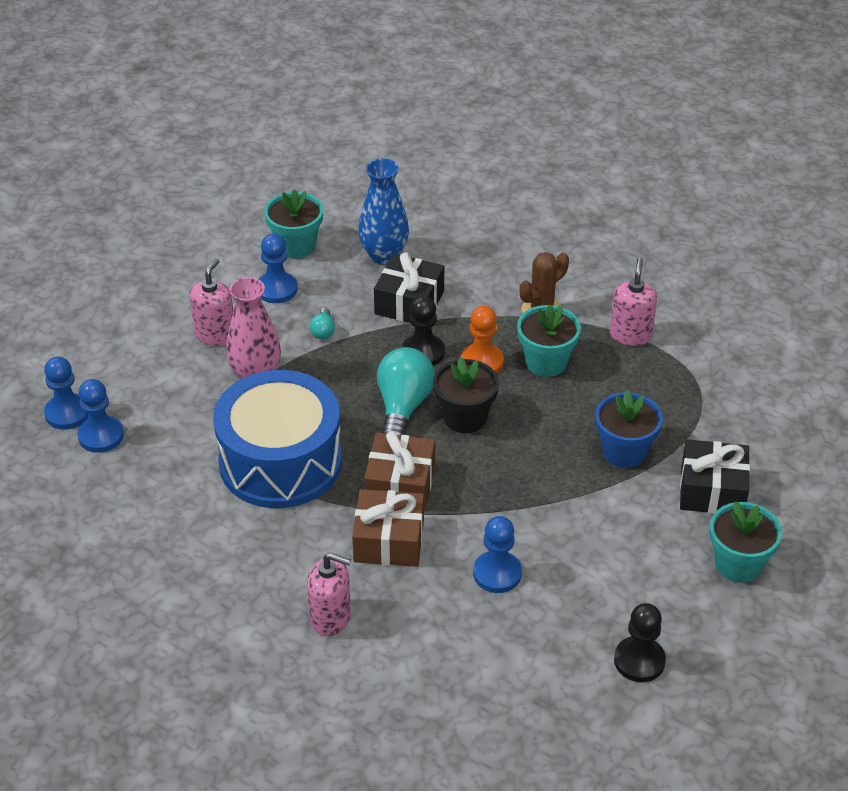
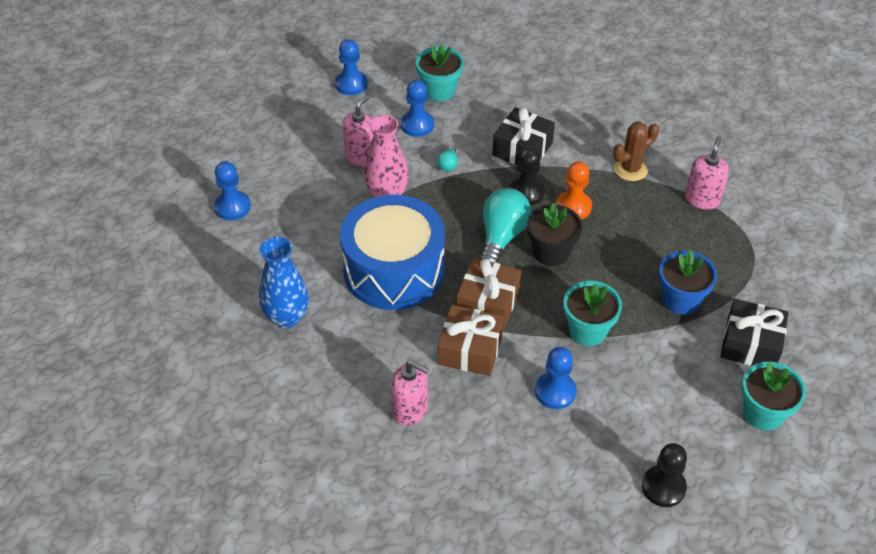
camera: 10 degrees right, 5 degrees up
(101, 436) = (255, 229): blue pawn -> blue pawn (351, 84)
(384, 255) = (509, 107): blue vase -> blue vase (287, 318)
(546, 362) = (627, 214): turquoise flower pot -> turquoise flower pot (588, 330)

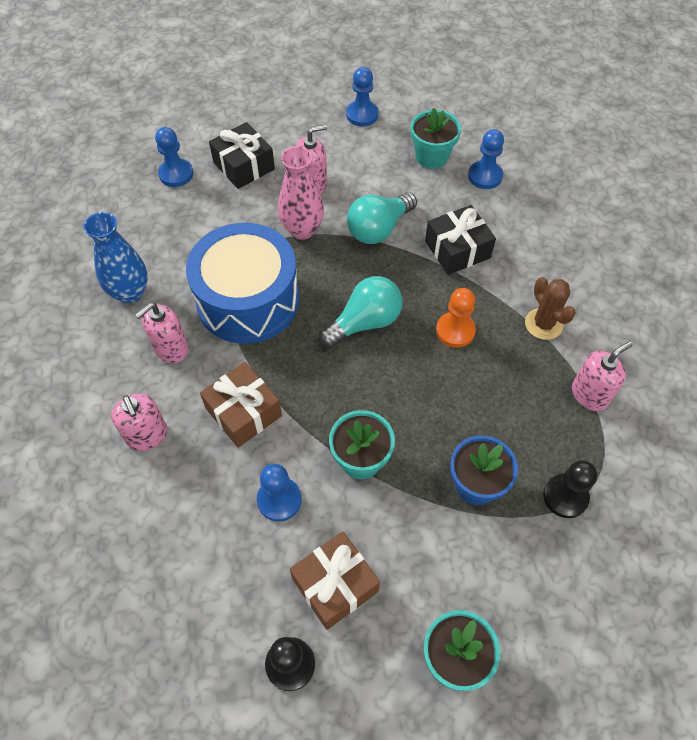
camera: 35 degrees right, 10 degrees up
(366, 339) = (171, 349): none -> pink soap dispenser
(417, 125) = (384, 179): blue pawn -> blue pawn (485, 176)
(448, 164) = (378, 229): turquoise light bulb -> turquoise light bulb, size x2.18
(488, 303) = (297, 377): brown gift -> brown gift (335, 585)
(526, 192) = (424, 292): black pawn -> black pawn (565, 496)
(551, 252) = (395, 363): black flower pot -> none
(630, 169) = (543, 324): brown cactus -> brown cactus turned 60 degrees clockwise
(750, 344) = (506, 576): black gift -> black gift (244, 166)

